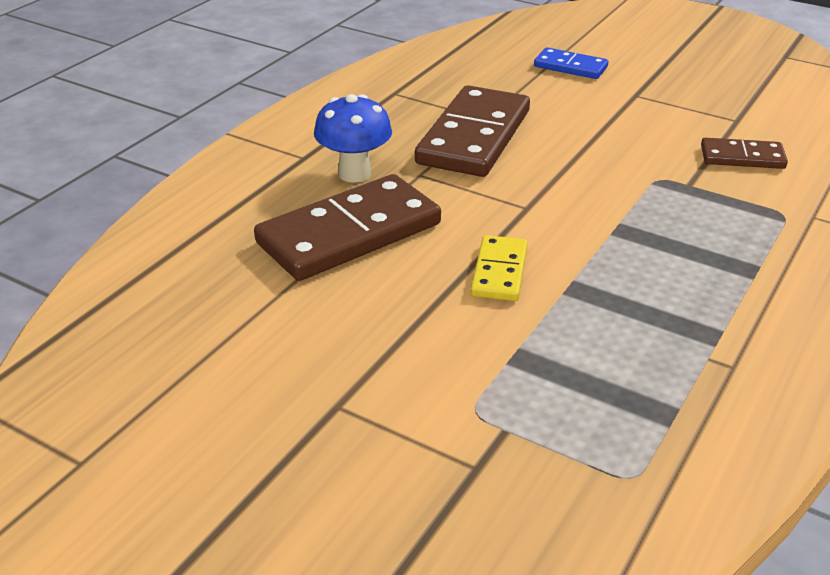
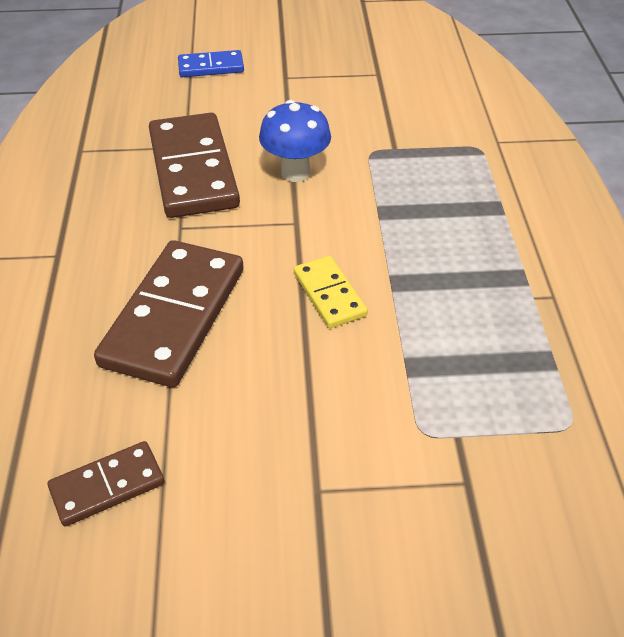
camera: 35 degrees left, 10 degrees up
(354, 174) = (122, 252): blue mushroom -> blue mushroom (295, 172)
(742, 157) = (410, 107): brown domino -> brown domino (107, 486)

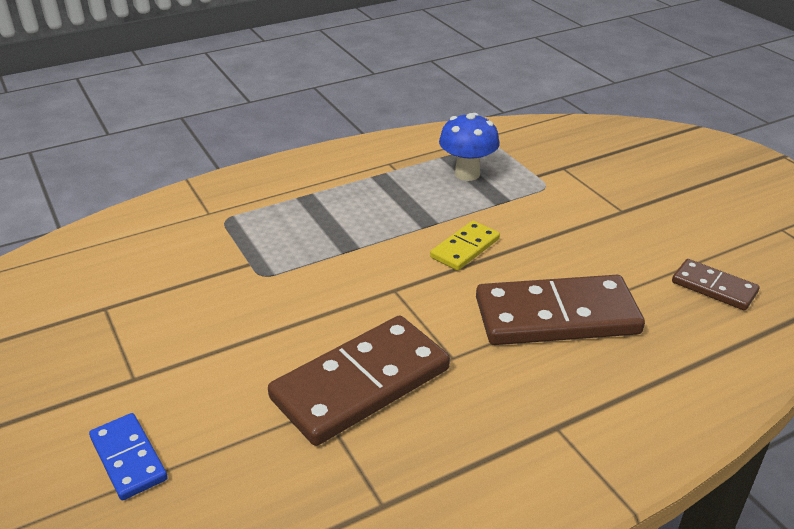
camera: 115 degrees left, 10 degrees down
(295, 172) = (322, 311): blue mushroom -> blue mushroom (467, 174)

